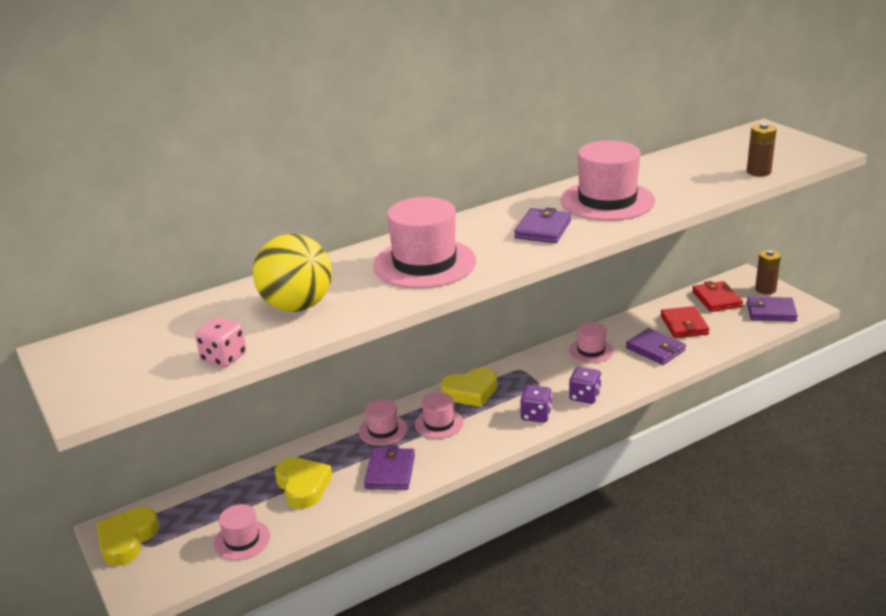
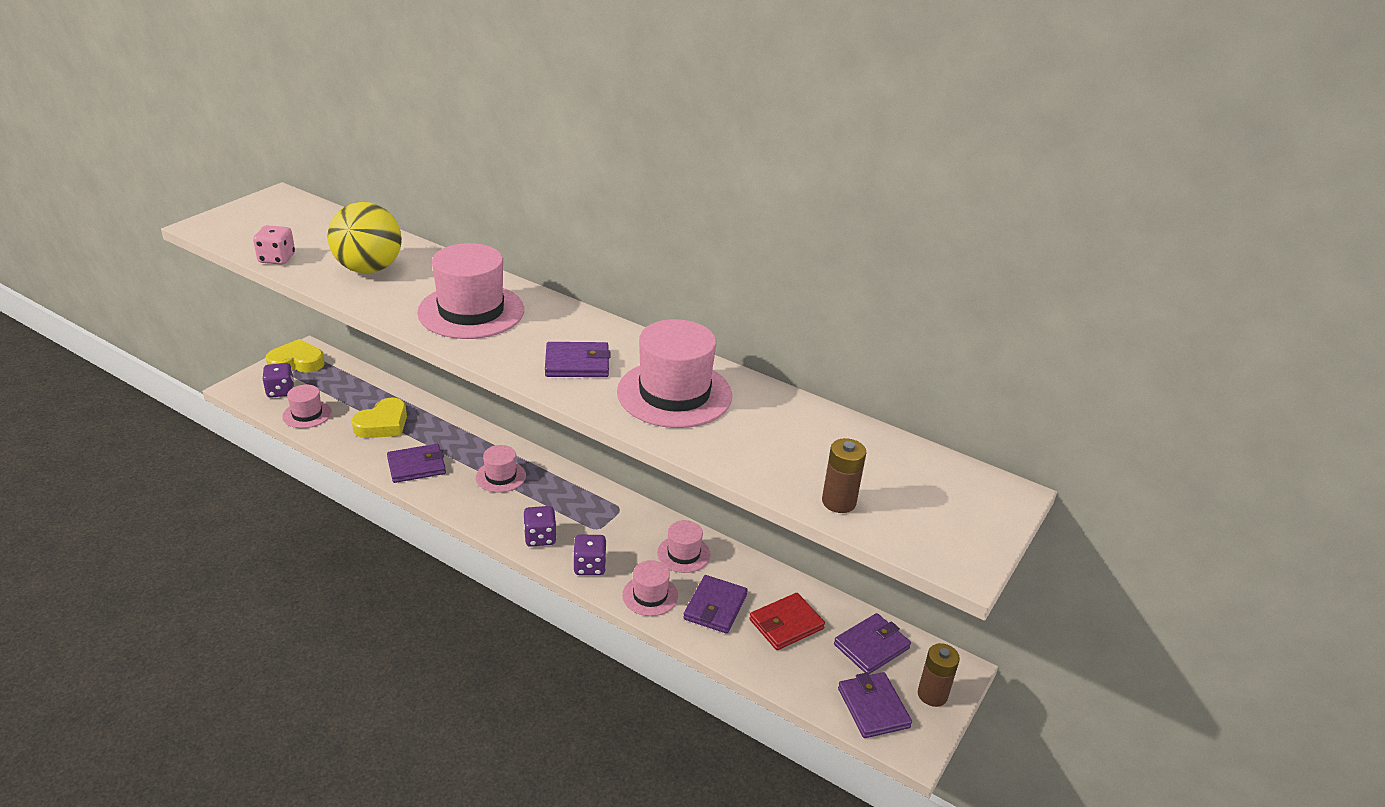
camera: 60 degrees right, 5 degrees up
(177, 558) = (280, 391): none -> purple dice
(383, 430) = (477, 445): pink hat -> pink hat (650, 595)
(471, 392) = (563, 484): yellow heart -> none
(716, 299) = (871, 646): red wallet -> purple wallet

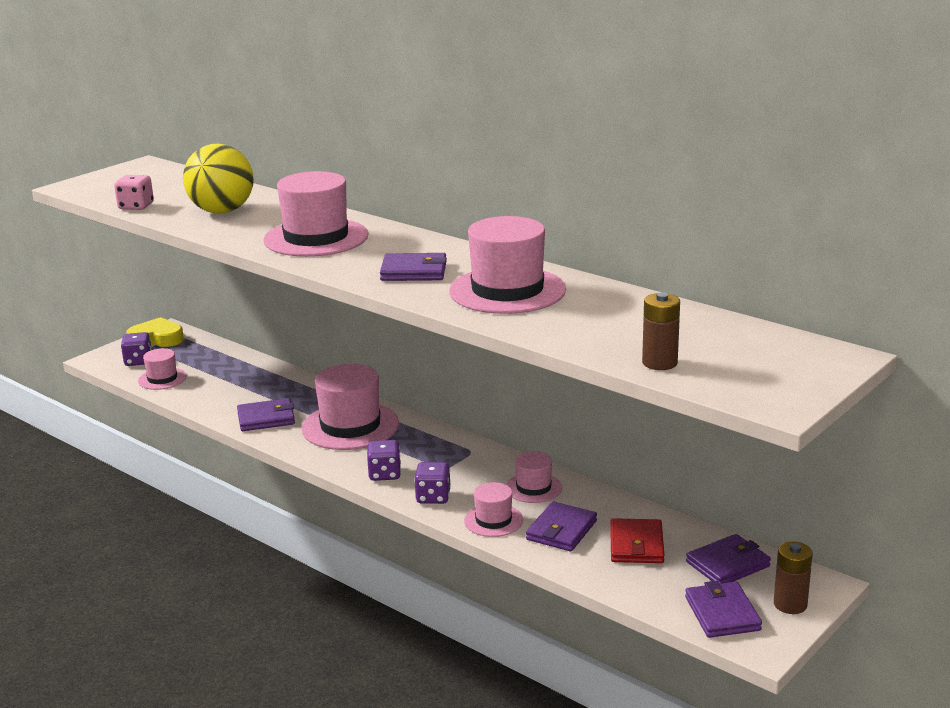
camera: 10 degrees right, 10 degrees down
(383, 424) = (236, 386): yellow heart -> none
(500, 476) = (350, 426): pink hat -> pink hat, size x1.88
(786, 624) = (636, 545): red wallet -> red wallet turned 60 degrees counterclockwise

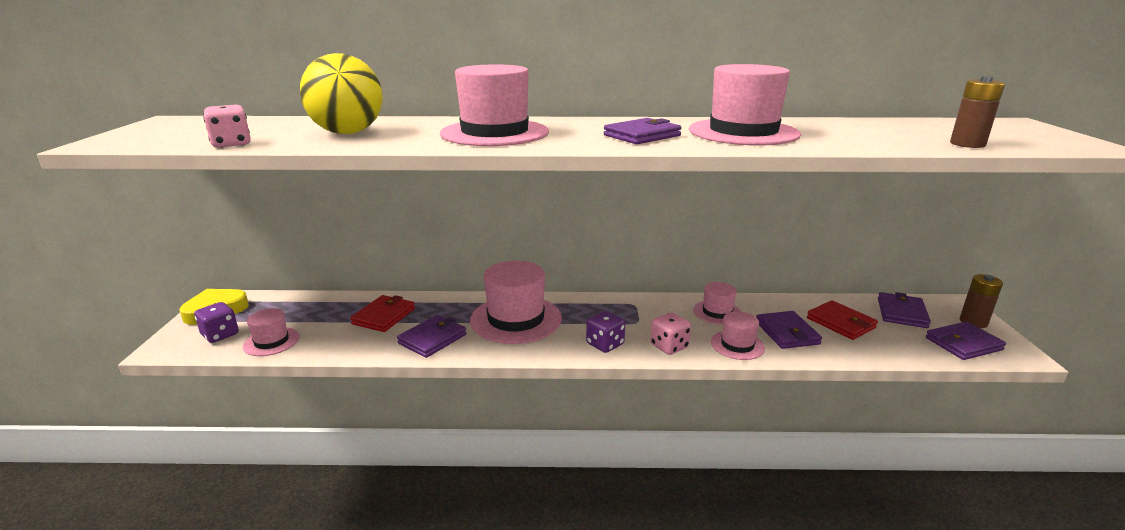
camera: 40 degrees left, 0 degrees up
(258, 386) = (384, 316): none -> red wallet
(433, 497) = (669, 346): purple dice -> pink dice
(722, 613) = (963, 344): purple wallet -> purple wallet turned 60 degrees counterclockwise

